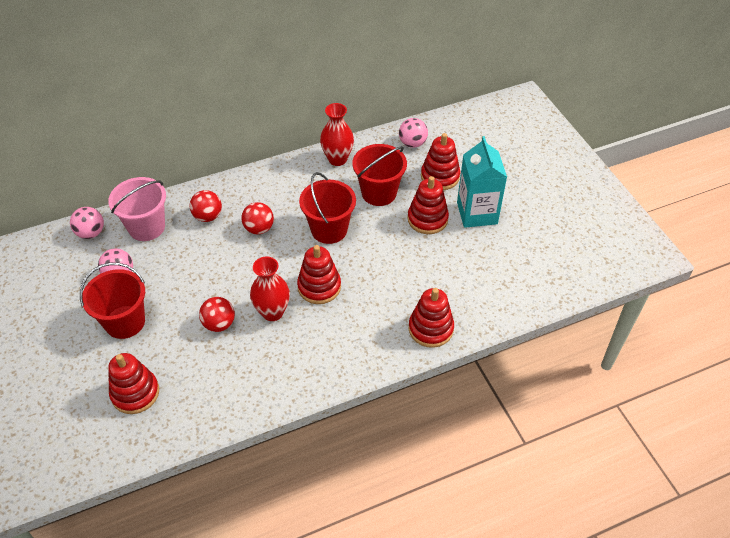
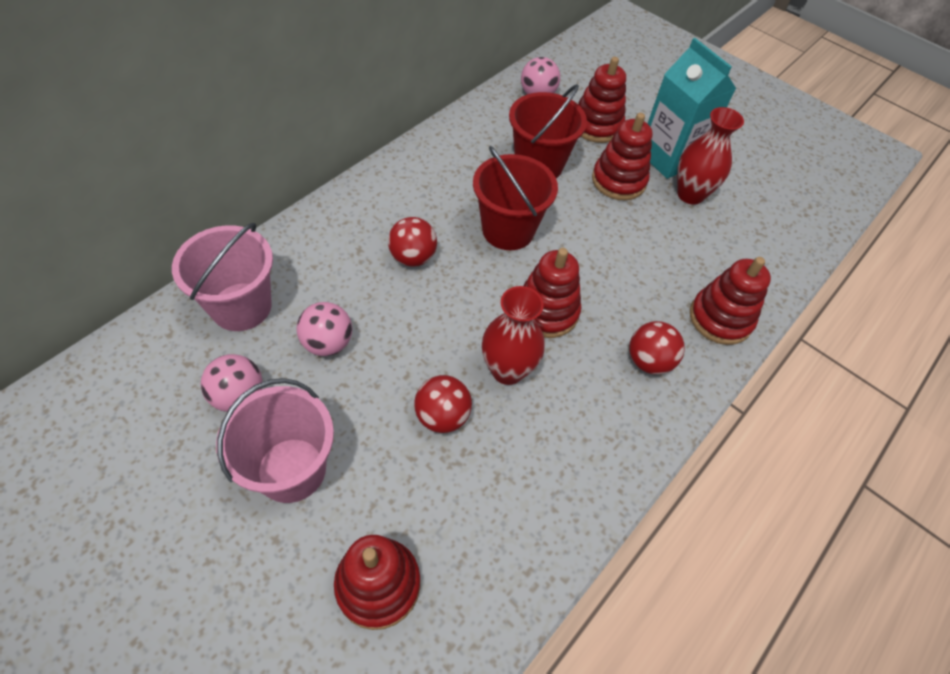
camera: 30 degrees left, 5 degrees up
(91, 233) = (152, 344): pink ball -> pink ball (328, 343)
(125, 322) = (291, 469): red bucket -> pink bucket
(208, 216) = (328, 262): red ball -> red ball (649, 361)
(337, 159) = (459, 137): red vase -> red vase (690, 194)

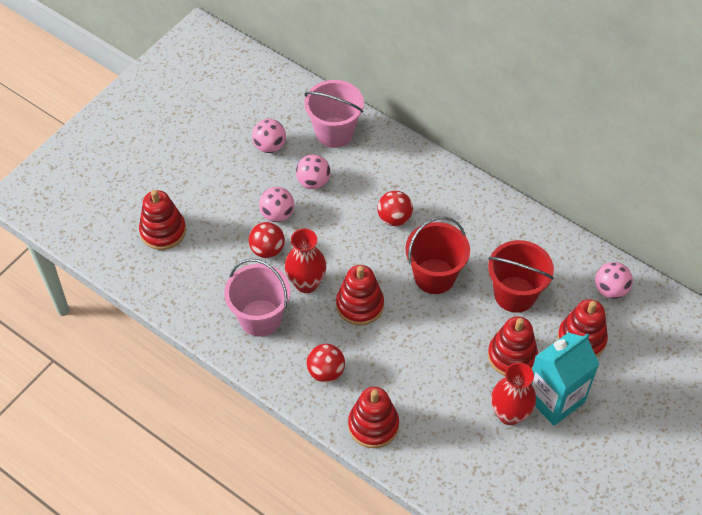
camera: 90 degrees right, 0 degrees up
(291, 469) = (225, 180): pink bucket -> pink bucket (260, 318)
(378, 397) = (277, 214): none -> pink ball

